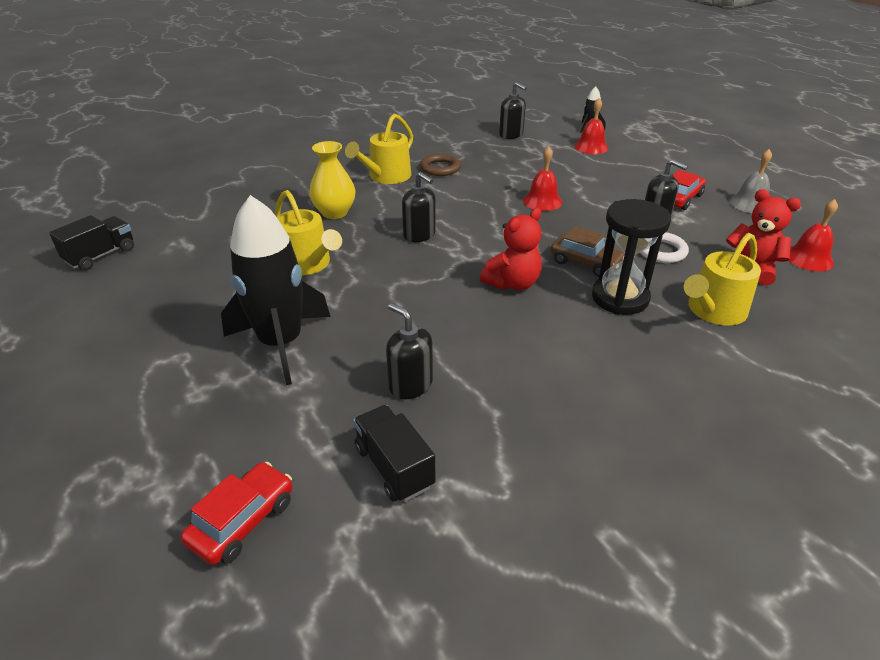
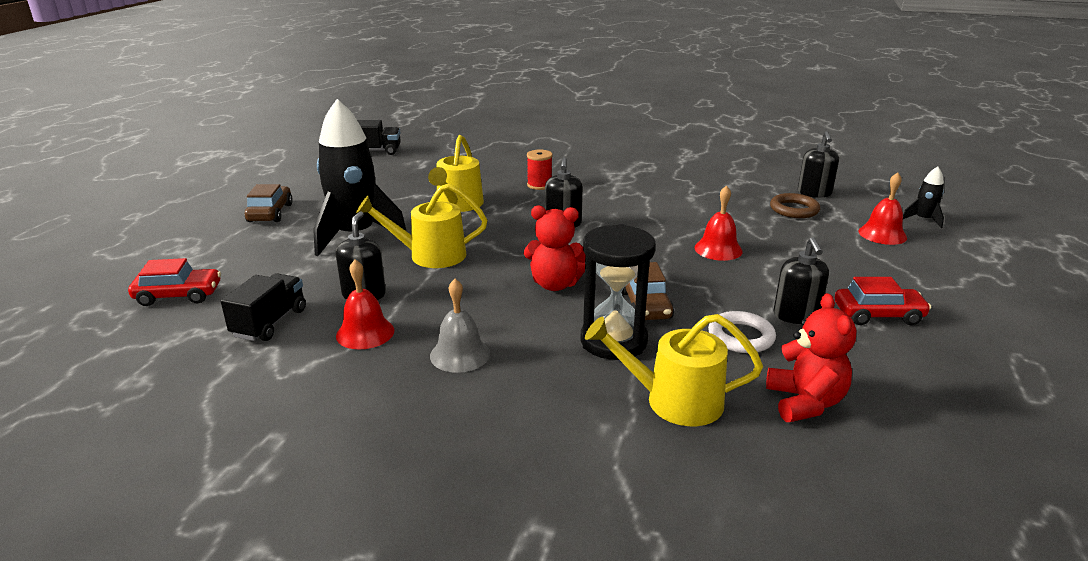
camera: 50 degrees right, 10 degrees down
(134, 379) = (270, 213): none -> brown car
(334, 212) = (539, 185): yellow vase -> red spool
(386, 176) = (627, 179): yellow watering can -> yellow watering can (430, 255)
(440, 168) = (684, 191): brown ring -> brown ring (794, 209)
(750, 204) = (967, 362): grey bell -> grey bell (460, 354)
(808, 258) = (911, 440): red bell -> red bell (365, 333)

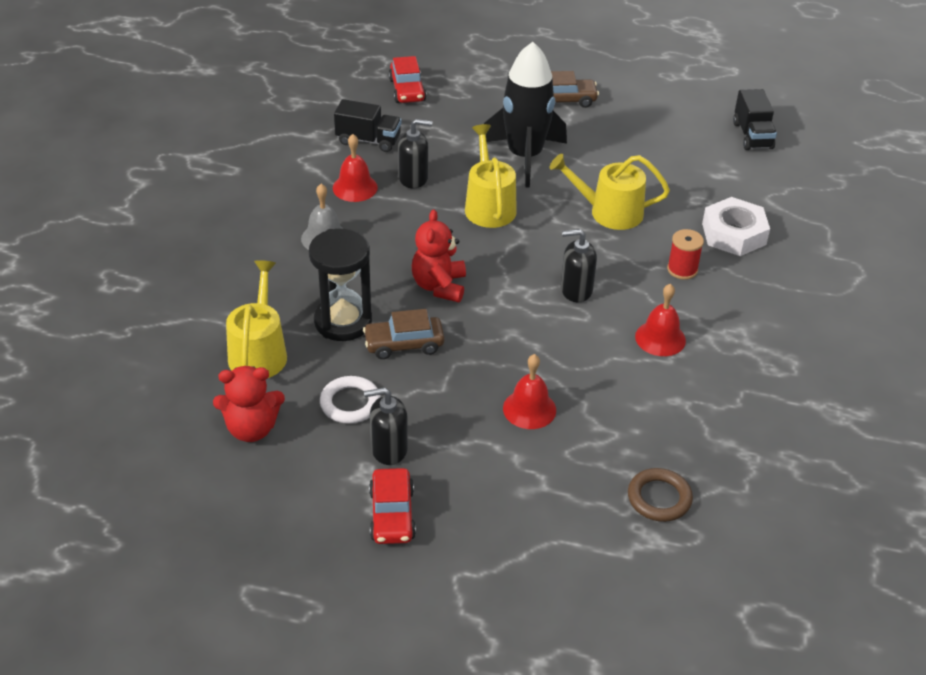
camera: 85 degrees right, 15 degrees up
(498, 166) = (733, 234): none -> white nut
(814, 193) = (724, 532): black soap dispenser -> none
(882, 234) = (595, 574): red bell -> red bell (660, 338)
(923, 220) = (654, 636): black rocket -> none

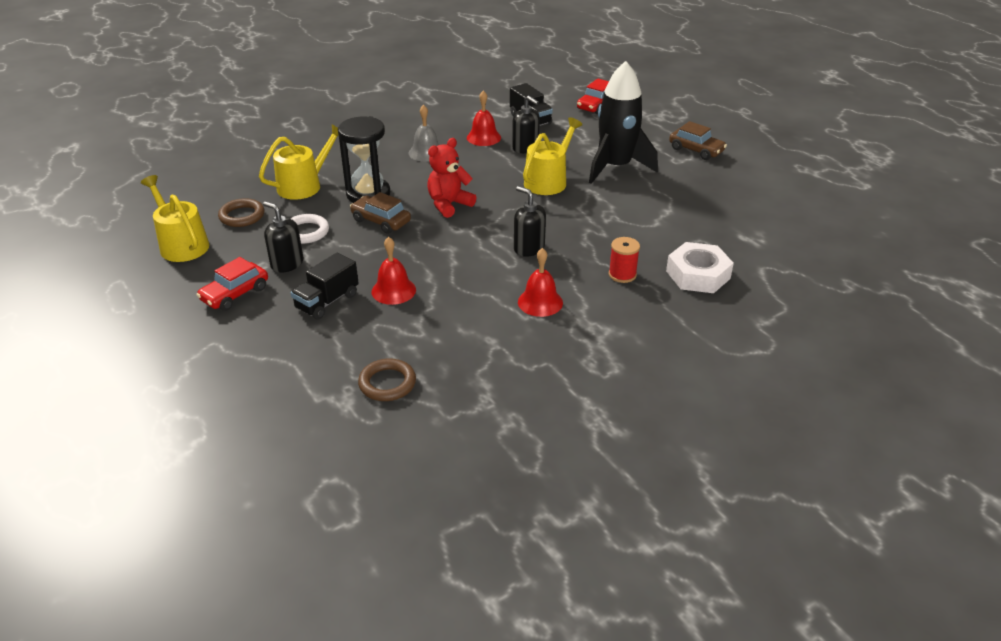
camera: 45 degrees right, 5 degrees down
(251, 429) = (242, 216): red teddy bear -> brown ring
(609, 212) = (624, 220): yellow watering can -> yellow watering can (181, 245)
(752, 135) = (814, 228): black truck -> black truck (327, 301)

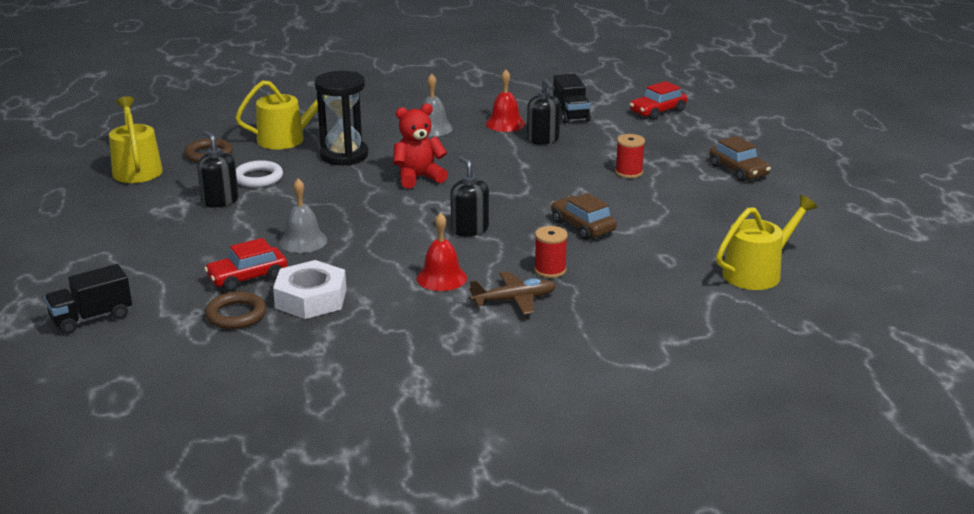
camera: 20 degrees right, 10 degrees down
(235, 294) = (154, 217): red car -> red car (247, 277)
(327, 301) = (233, 238): black truck -> black truck (91, 318)
(381, 221) = (338, 181): brown car -> brown car (582, 226)
(393, 290) = (303, 241): red bell -> grey bell
(548, 181) = (542, 173): yellow watering can -> yellow watering can (757, 272)
(615, 167) = (629, 172): black rocket -> red spool
(615, 311) = (514, 300): none -> brown plane
(698, 275) = (635, 285): white nut -> white nut (311, 298)

